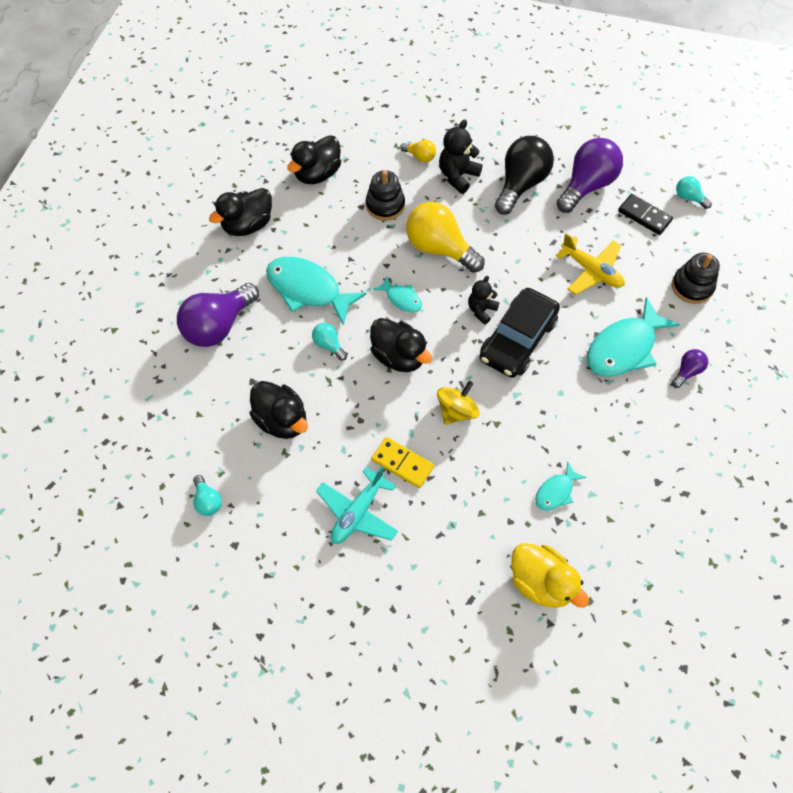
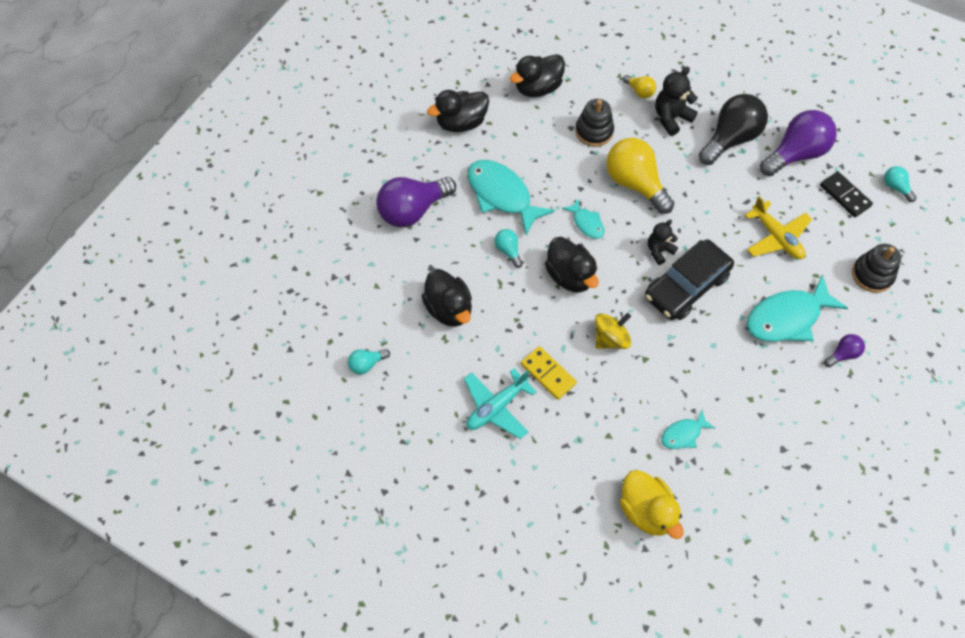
camera: 15 degrees right, 0 degrees up
(208, 501) = (367, 364): turquoise light bulb -> turquoise light bulb turned 75 degrees clockwise

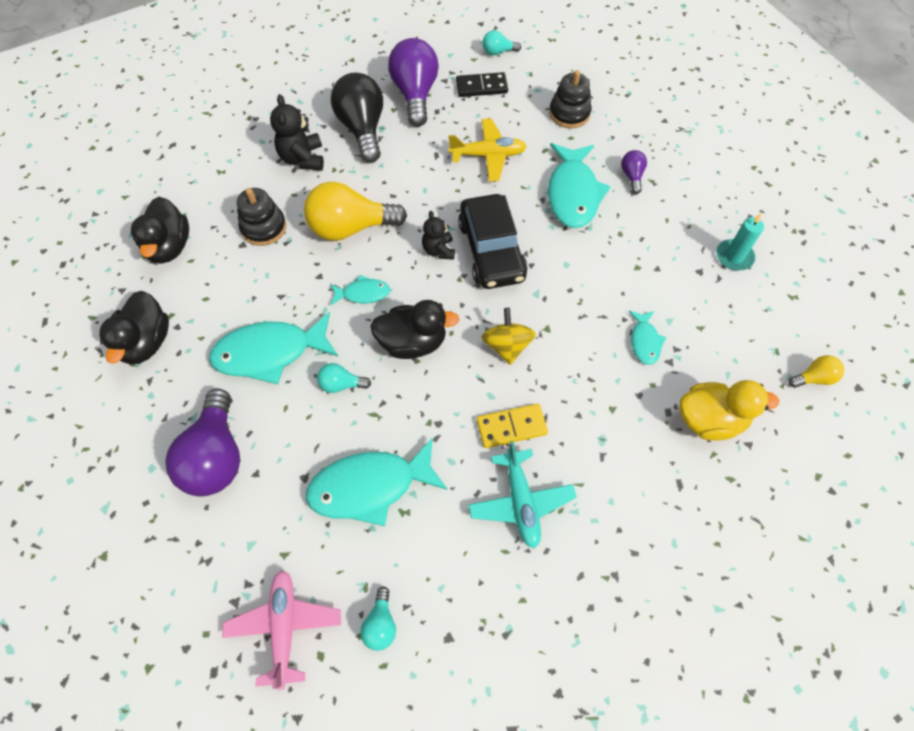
camera: 60 degrees left, 0 degrees up
(335, 312) = (284, 627): none -> pink plane
(449, 309) = (370, 486): black duck -> turquoise fish
(639, 91) = (252, 166): yellow light bulb -> yellow light bulb (814, 378)
(819, 471) = (734, 257): none -> turquoise candle

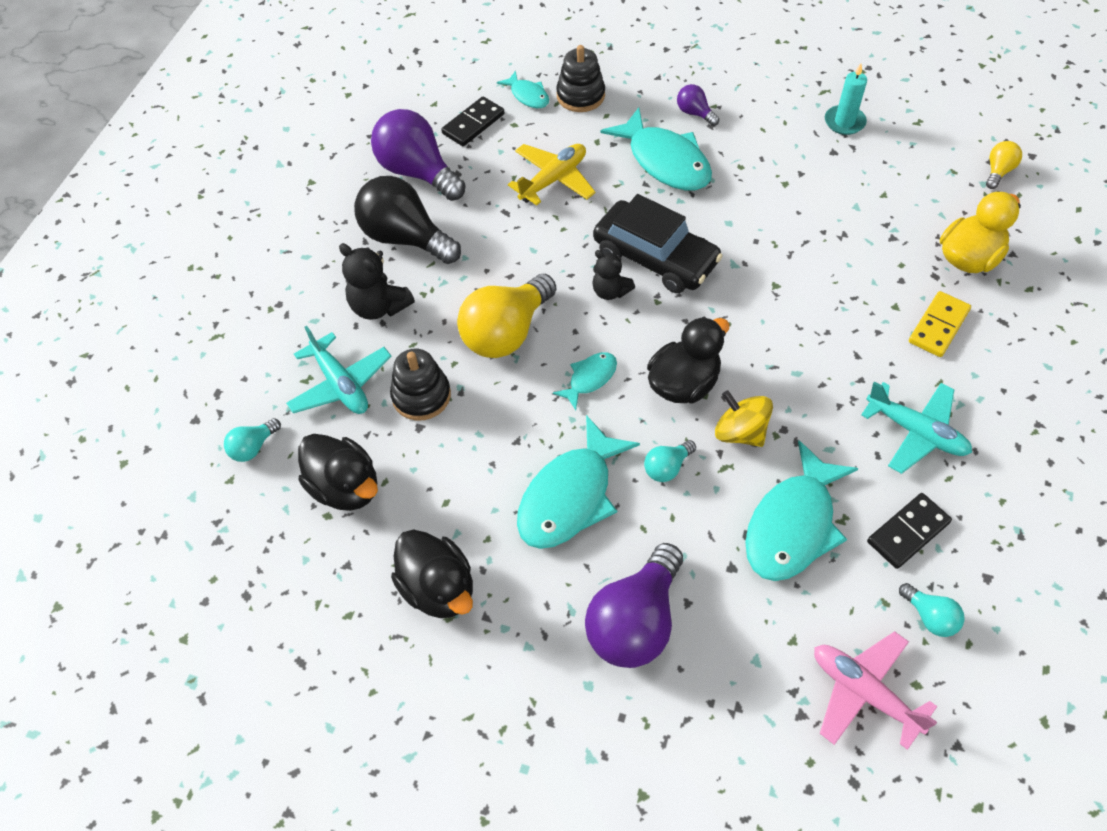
camera: 40 degrees left, 5 degrees down
(216, 457) = (635, 621): purple light bulb -> purple light bulb turned 75 degrees clockwise
(233, 188) = (340, 384): none -> turquoise plane
(434, 559) = (908, 532): none -> black domino
(498, 52) = (450, 83): turquoise light bulb -> turquoise light bulb (253, 447)
(507, 346) = (762, 324): yellow spinning top -> yellow spinning top (740, 432)
(511, 427) = (842, 383): yellow domino -> yellow domino (938, 326)
(644, 341) = (858, 237): turquoise fish -> turquoise fish (528, 96)

